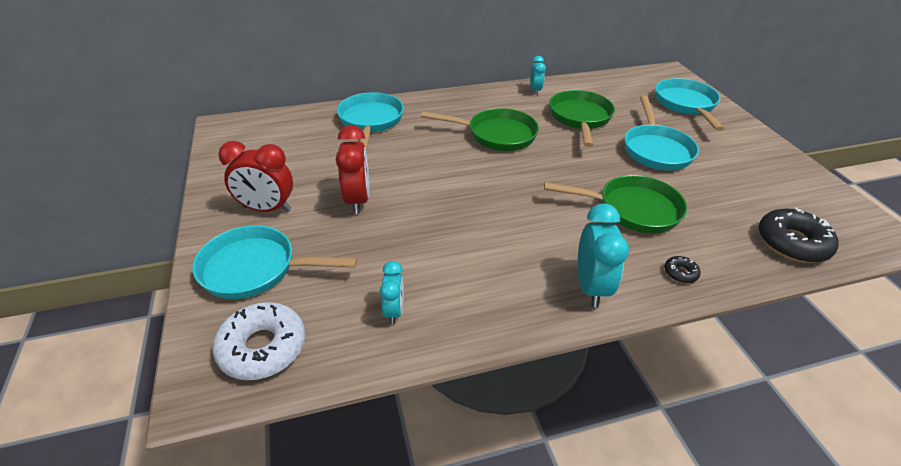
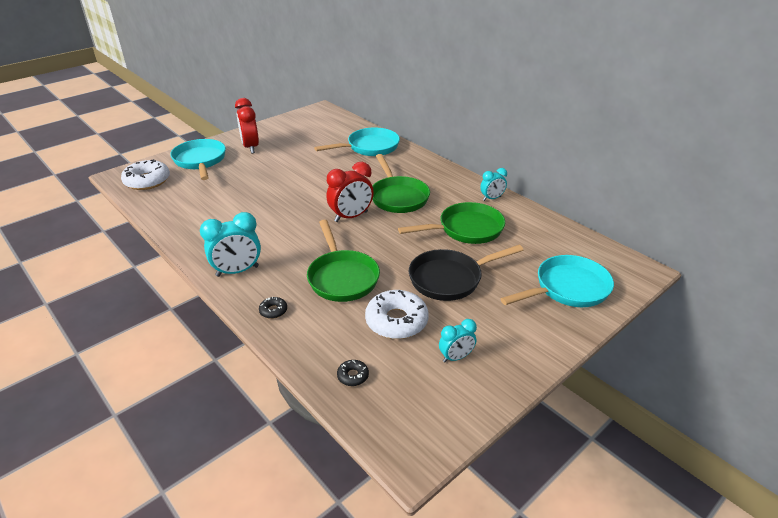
camera: 65 degrees right, 5 degrees down
(357, 200) = (276, 169): red clock -> red clock (351, 217)
(394, 311) = (185, 207): turquoise clock -> turquoise clock (456, 357)
(656, 150) = (450, 279): turquoise pan -> black pan
(713, 196) = (396, 321): none -> white donut
(792, 243) = (353, 376): black donut -> black donut, size x0.46

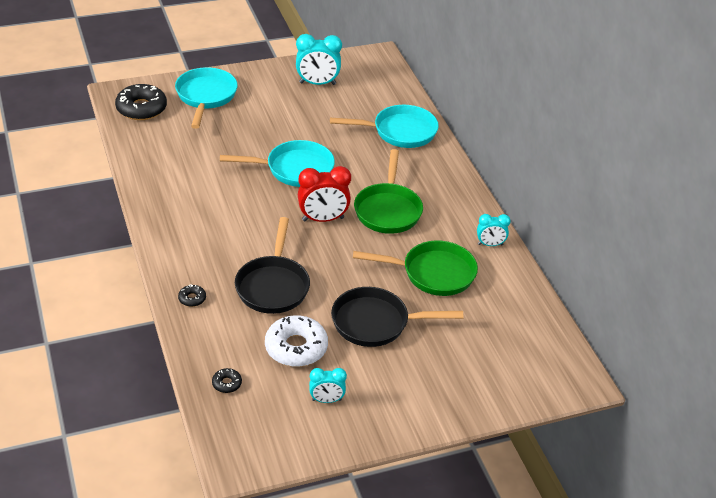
camera: 20 degrees right, 5 degrees up
(147, 181) = (141, 108): white donut -> black donut
(237, 271) = (180, 246): turquoise clock -> turquoise clock (317, 83)
(250, 147) = (268, 92): red clock -> none
(342, 277) = (273, 286): green pan -> black pan
(567, 288) = (486, 373): turquoise pan -> turquoise pan (295, 169)

